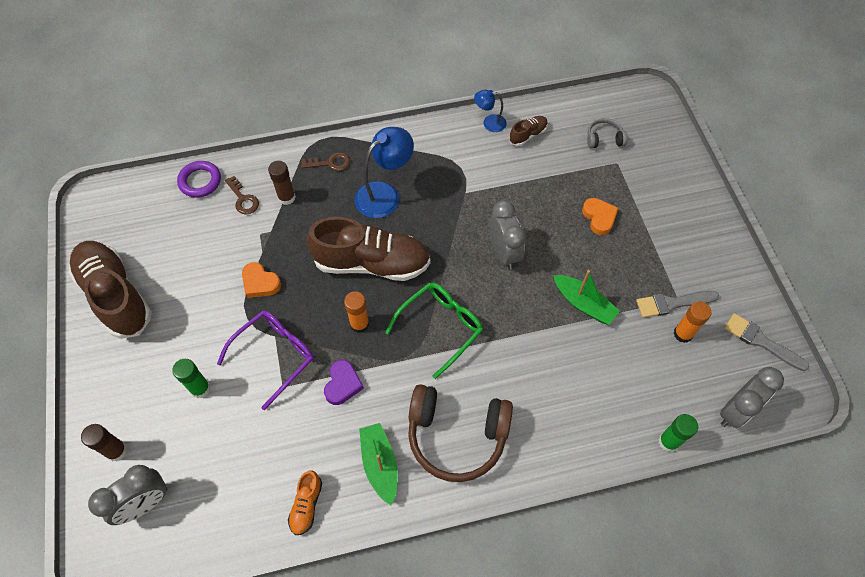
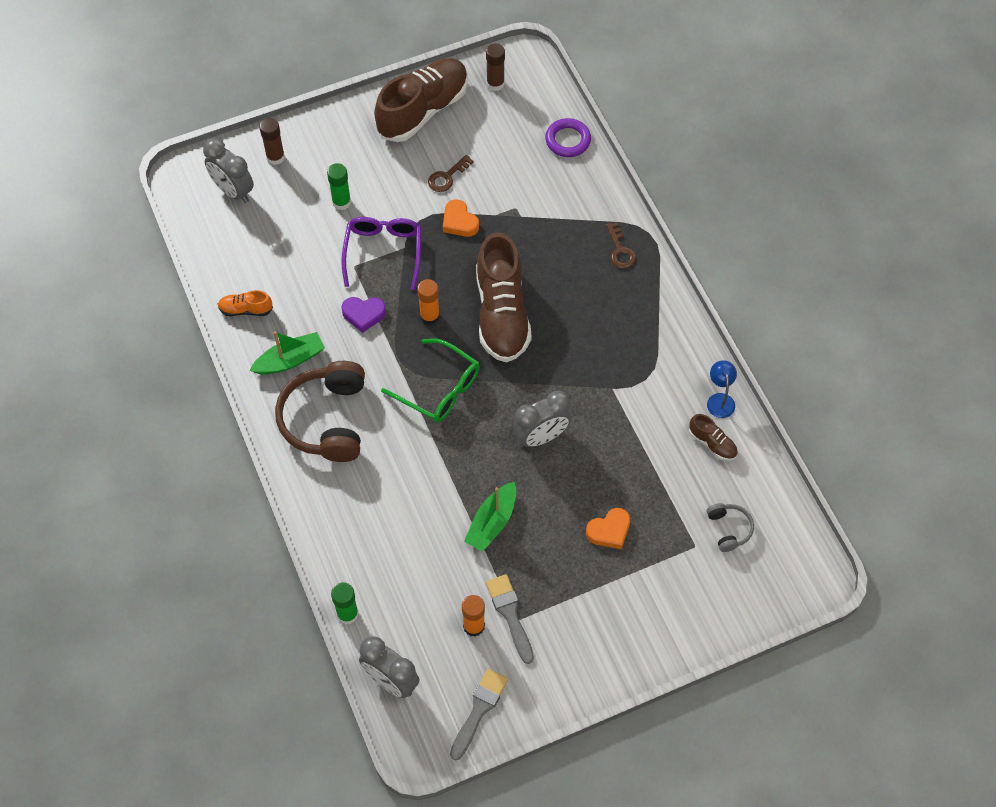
camera: 80 degrees right, 0 degrees up
(243, 199) = (554, 183): brown key -> brown key (447, 177)
(260, 283) = (459, 222): orange heart -> orange heart turned 60 degrees counterclockwise
(275, 356) = (383, 252): purple glasses -> purple glasses turned 120 degrees counterclockwise
(286, 197) = (565, 220): brown glue stick -> brown glue stick (495, 83)
(384, 194) = (591, 310): blue lamp -> none

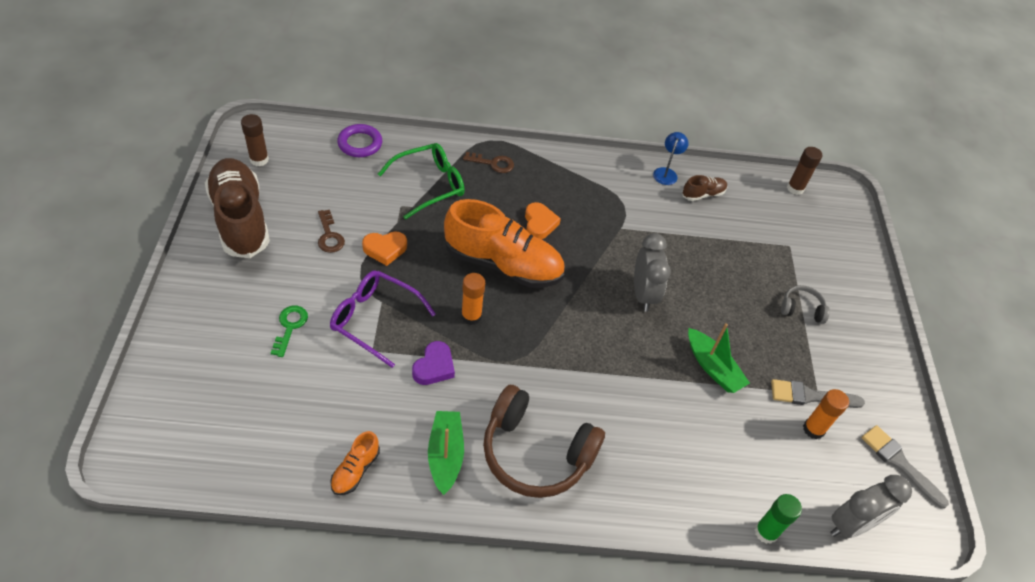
camera: 70 degrees left, 10 degrees down
(233, 191) = (194, 416): grey clock -> none
(275, 157) = (186, 358): brown glue stick -> brown glue stick (795, 188)
(341, 202) = (290, 327): green glue stick -> green key
(439, 388) = (553, 344): green glasses -> green glasses (429, 185)
(501, 314) = (503, 264): brown shoe -> orange shoe
(609, 531) = (754, 291): orange heart -> orange heart (539, 224)
(720, 400) = (666, 172): blue lamp -> blue lamp turned 90 degrees clockwise
(729, 529) = (782, 220): grey headphones -> grey headphones (801, 309)

